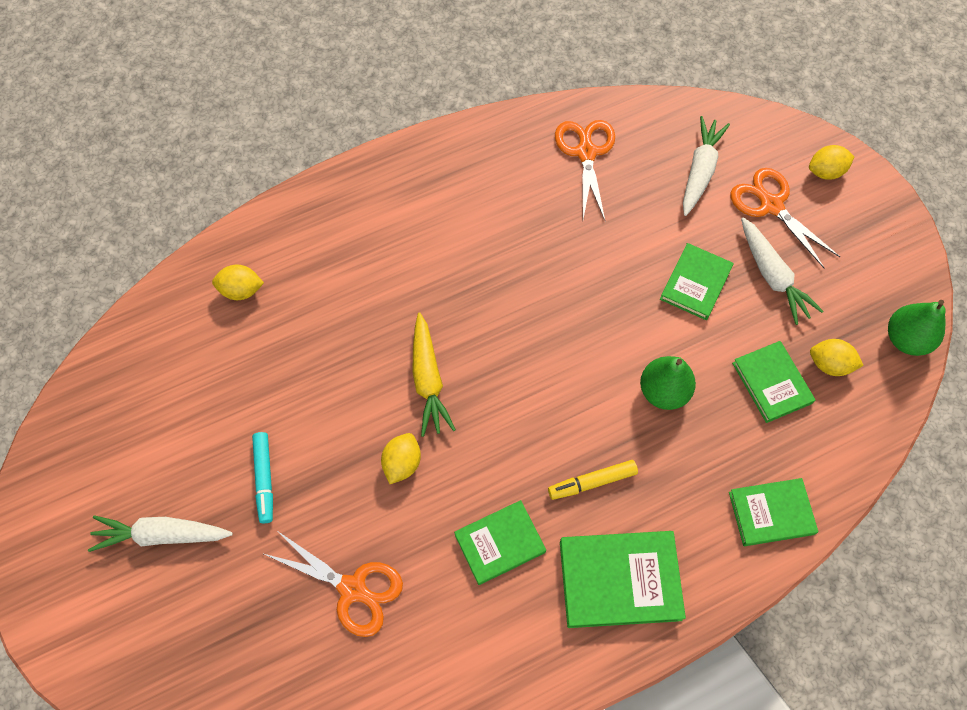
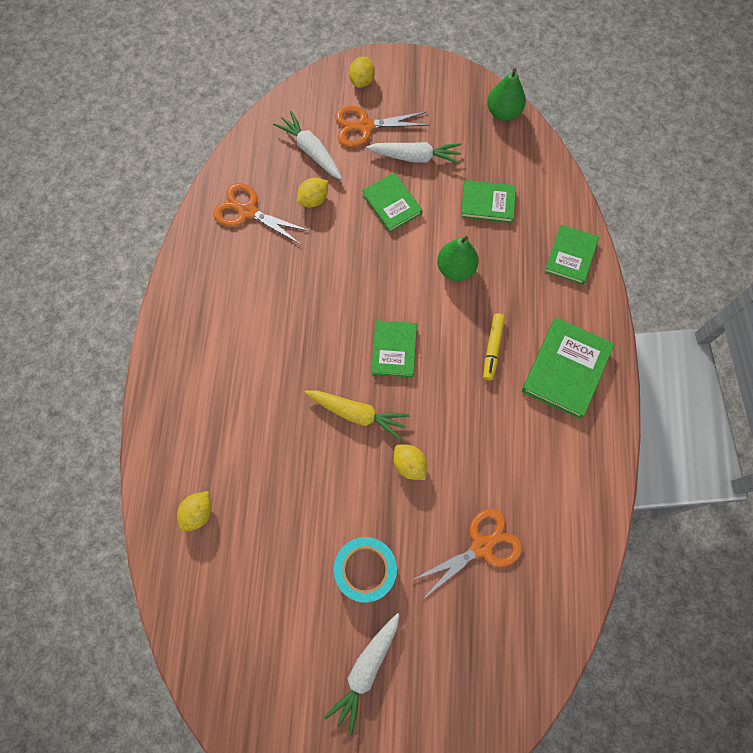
camera: 60 degrees left, 5 degrees up
(264, 479) = (365, 570): turquoise marker -> turquoise tape
(500, 543) = (502, 430): green book -> green book (394, 350)
(829, 364) = (494, 164): yellow lemon -> yellow lemon (314, 200)

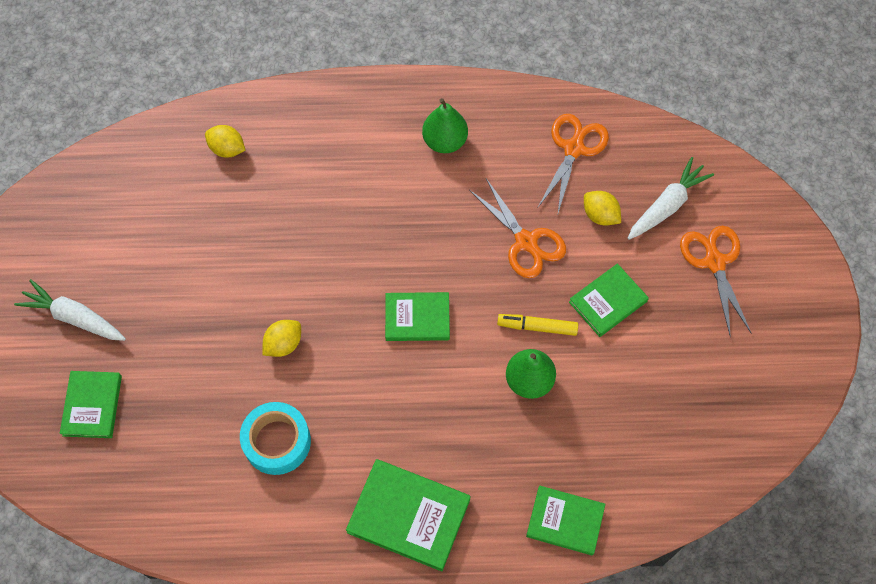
camera: 85 degrees right, 5 degrees down
(356, 413) = (339, 285): yellow carrot -> none
(362, 81) = (782, 253): yellow lemon -> none
(365, 570) = (171, 309): turquoise tape -> turquoise tape (277, 442)
(415, 157) = (680, 323): white carrot -> none
(482, 546) = (196, 424): orange scissors -> orange scissors (526, 241)
(487, 203) = (627, 415): green book -> green book (92, 405)
(492, 348) = (428, 428): yellow marker -> yellow marker (537, 327)
(503, 112) = (770, 430): green pear -> green pear (445, 141)

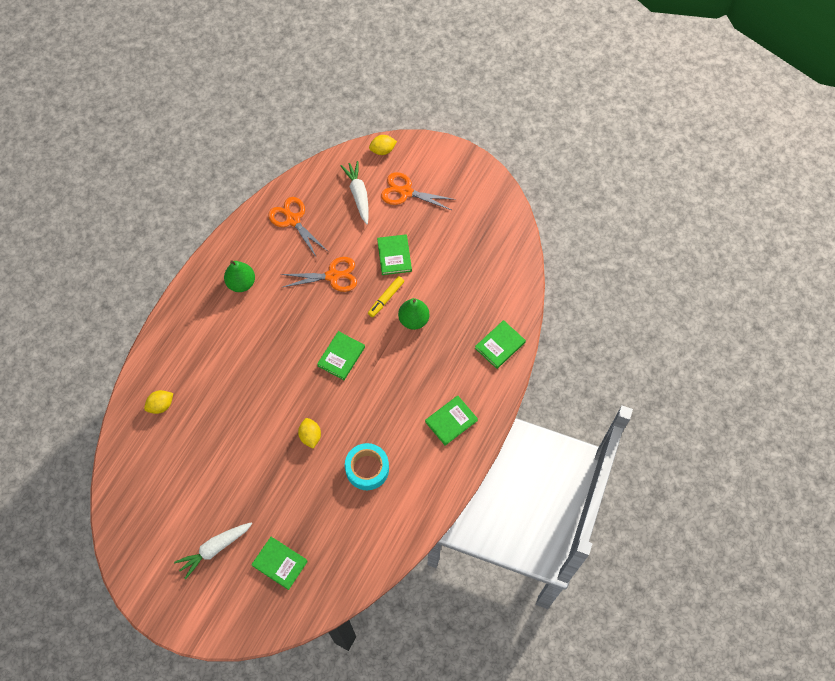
camera: 60 degrees left, 0 degrees up
(409, 515) = (451, 421): green book -> green book, size x0.67
(600, 215) = (342, 230): yellow lemon -> yellow lemon (382, 150)

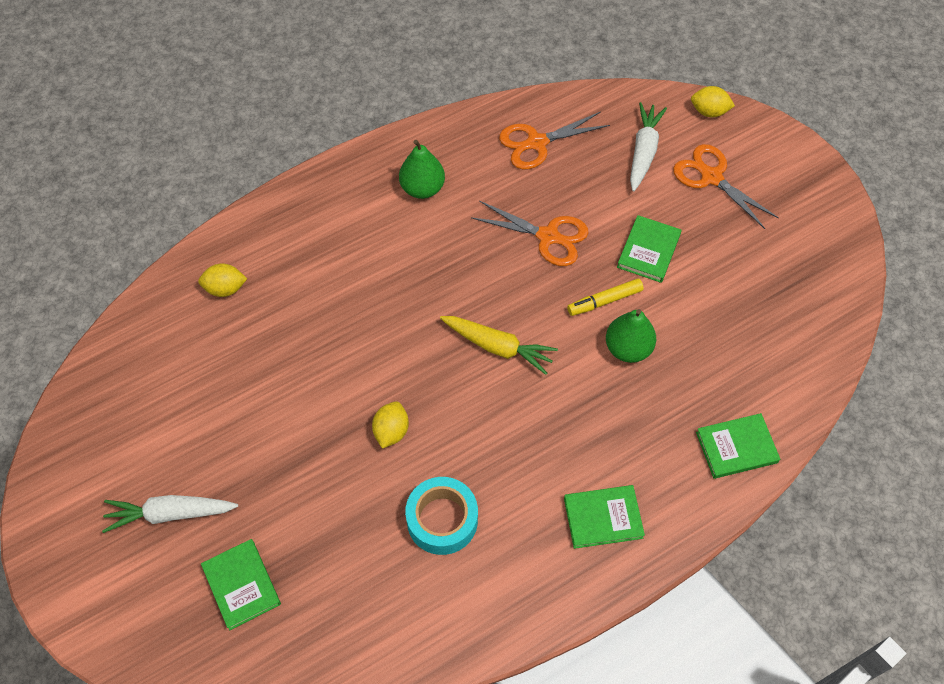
camera: 30 degrees right, 5 degrees down
(293, 220) = (537, 143): orange scissors -> orange scissors turned 105 degrees counterclockwise
(341, 356) = (497, 346): green book -> yellow carrot

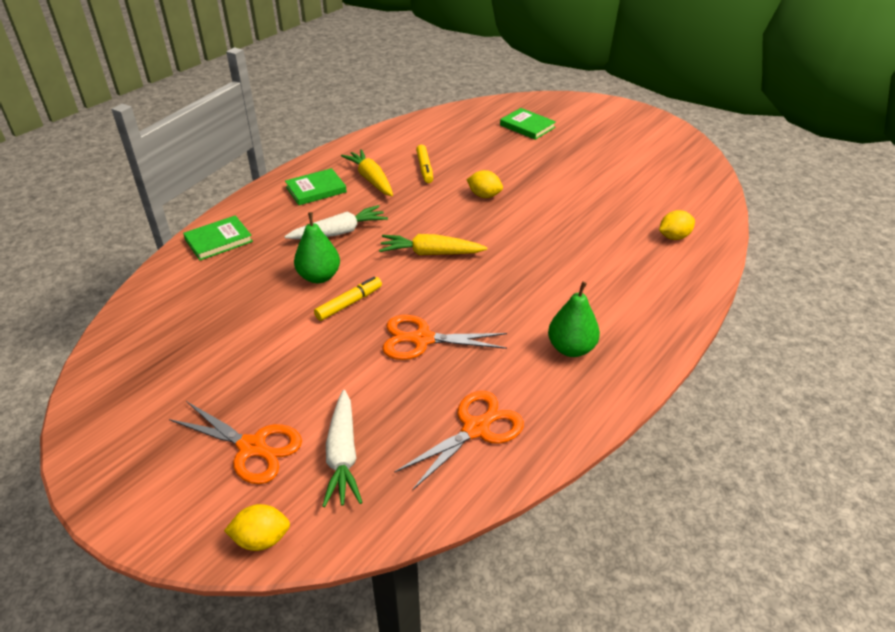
camera: 160 degrees right, 20 degrees down
(171, 514) = (593, 139): white carrot -> white carrot (338, 232)
(391, 431) = (484, 195): yellow lemon -> yellow lemon turned 60 degrees counterclockwise
(442, 520) = (424, 168): turquoise tape -> yellow marker
(523, 517) = (371, 179): none -> yellow carrot
(648, 251) = (315, 353): green book -> none

